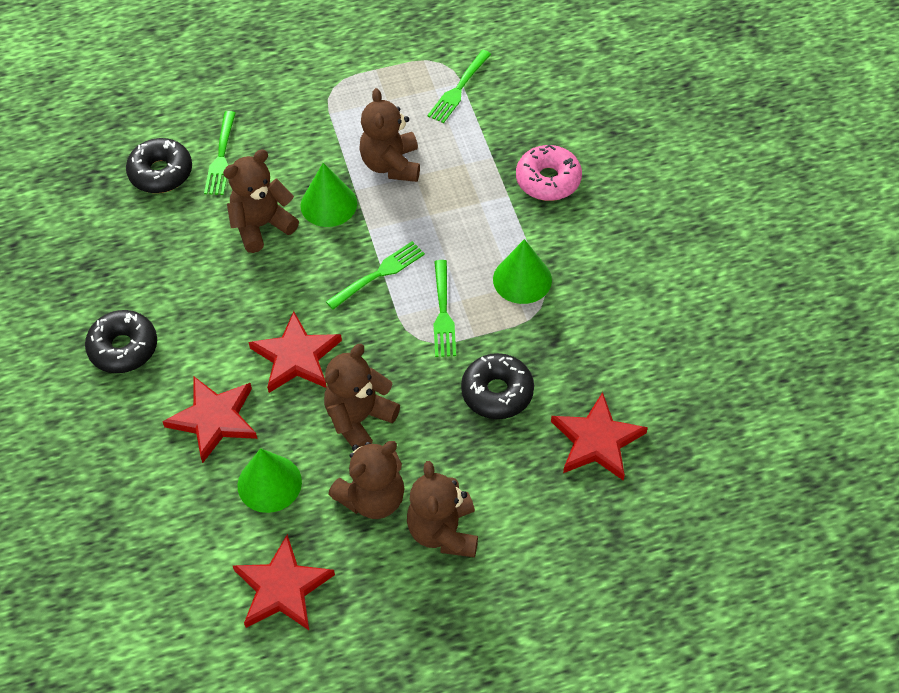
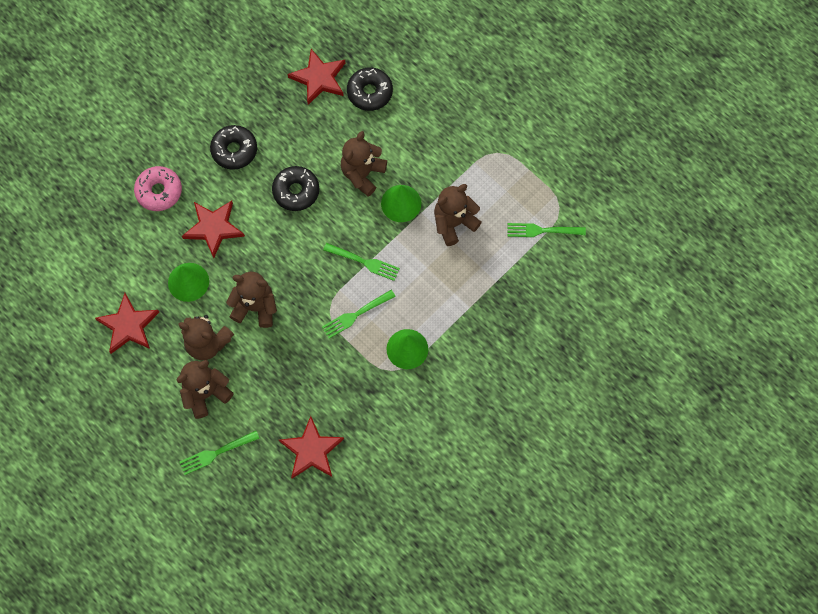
camera: 60 degrees right, 15 degrees up
(221, 156) = (402, 119): green fork -> green fork (217, 452)
(261, 225) = (362, 174): brown teddy bear -> brown teddy bear turned 90 degrees counterclockwise
(296, 357) = (279, 248): red star -> red star (319, 78)
(497, 392) = (315, 376): black donut -> black donut (296, 191)
(548, 180) = (496, 325): pink donut -> pink donut (159, 191)

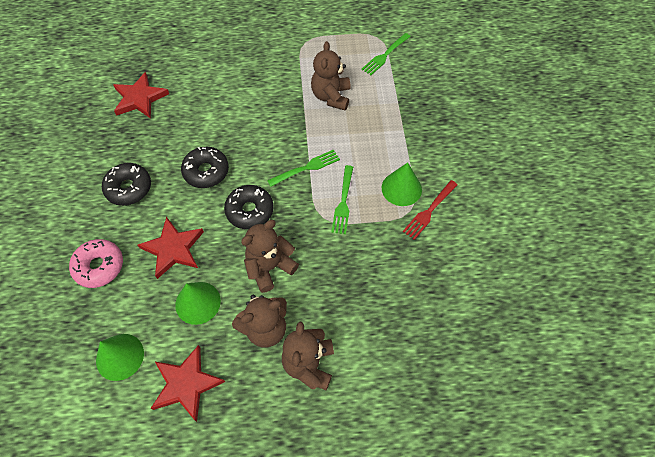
camera: 50 degrees left, 10 degrees down
(217, 452) = (372, 397): green fork -> none
(311, 450) = (431, 316): red star -> none
(362, 174) = (238, 122): brown teddy bear -> none
(370, 92) = (185, 78): black donut -> black donut (250, 211)
(401, 203) = (285, 115): green cone -> green cone (120, 356)
(404, 385) = (429, 210): none -> red fork

